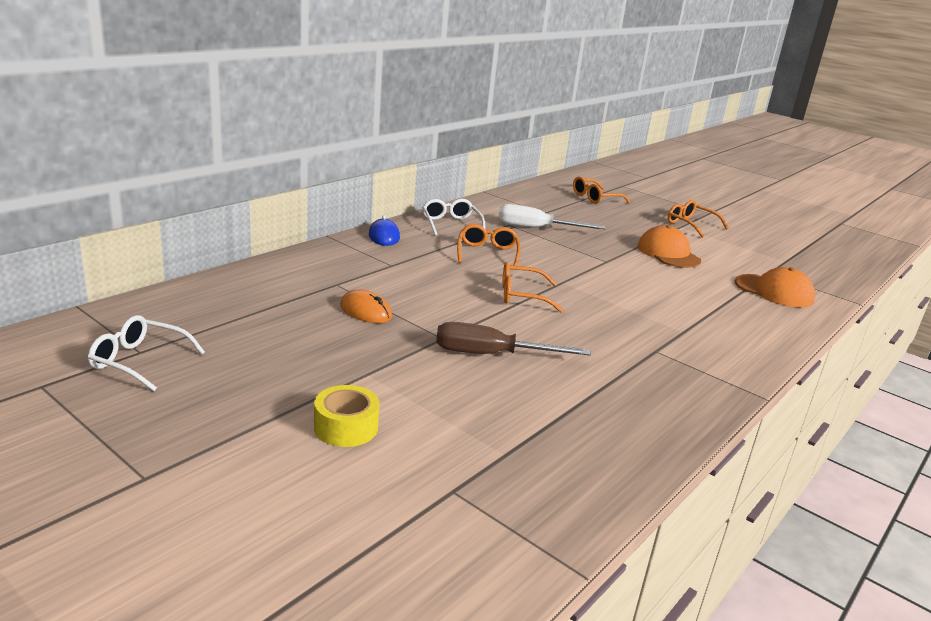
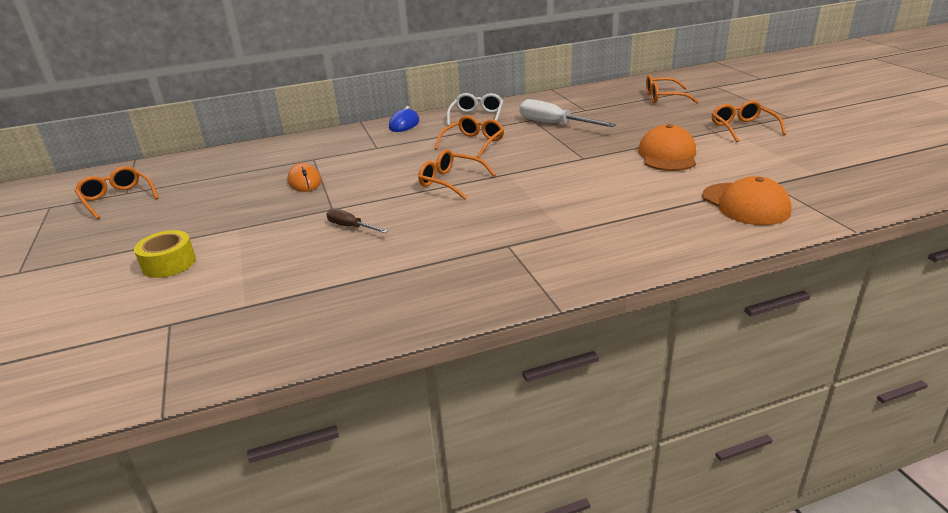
camera: 35 degrees right, 5 degrees up
(139, 361) = (117, 199): white glasses -> orange glasses
(491, 354) = (351, 227): brown screwdriver -> brown screwdriver, size x0.56

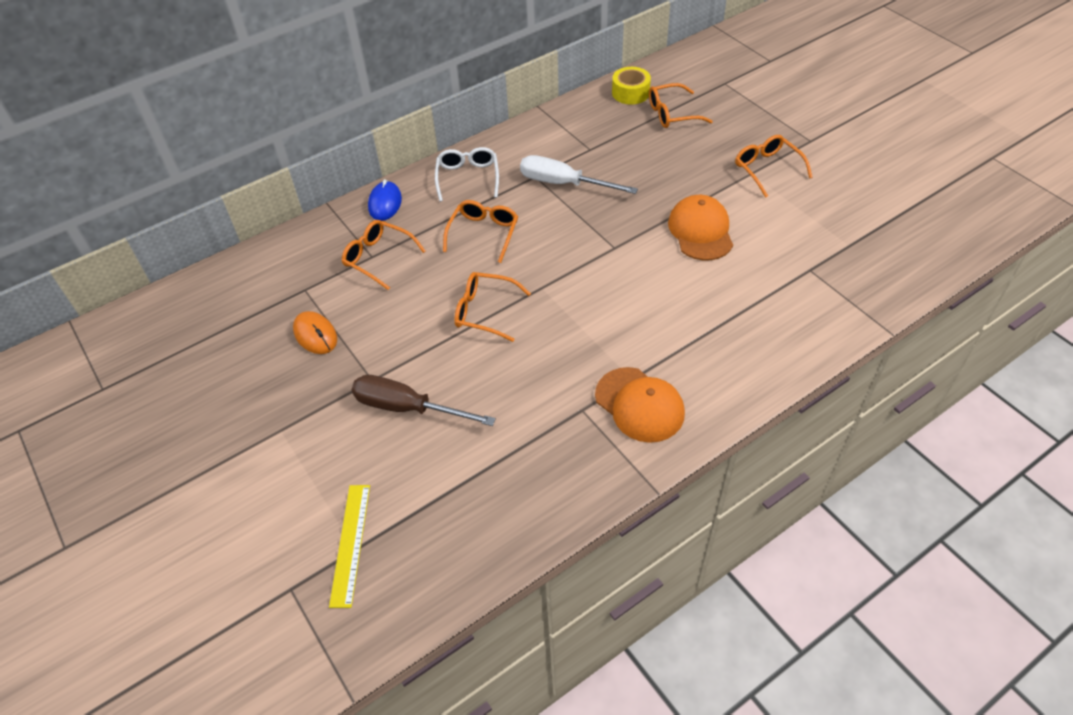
camera: 15 degrees left, 20 degrees up
(117, 199) = (98, 402): orange glasses -> orange glasses (378, 258)
(169, 263) = (235, 501): yellow tape -> yellow tape (630, 93)
(243, 302) = (351, 544): none -> yellow ruler
(351, 227) = (407, 408): brown screwdriver -> brown screwdriver, size x1.80
(745, 204) = (791, 307): orange cap -> orange cap (639, 405)

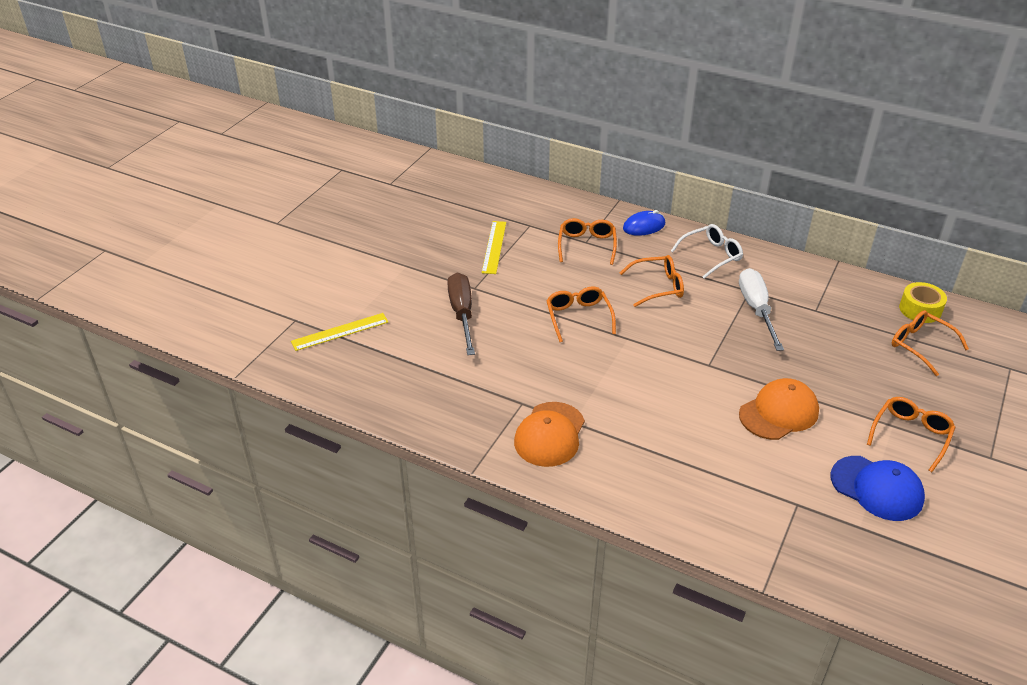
camera: 60 degrees right, 10 degrees down
(315, 335) = (494, 247): orange mouse -> yellow ruler
(813, 215) = (877, 488): none -> blue cap

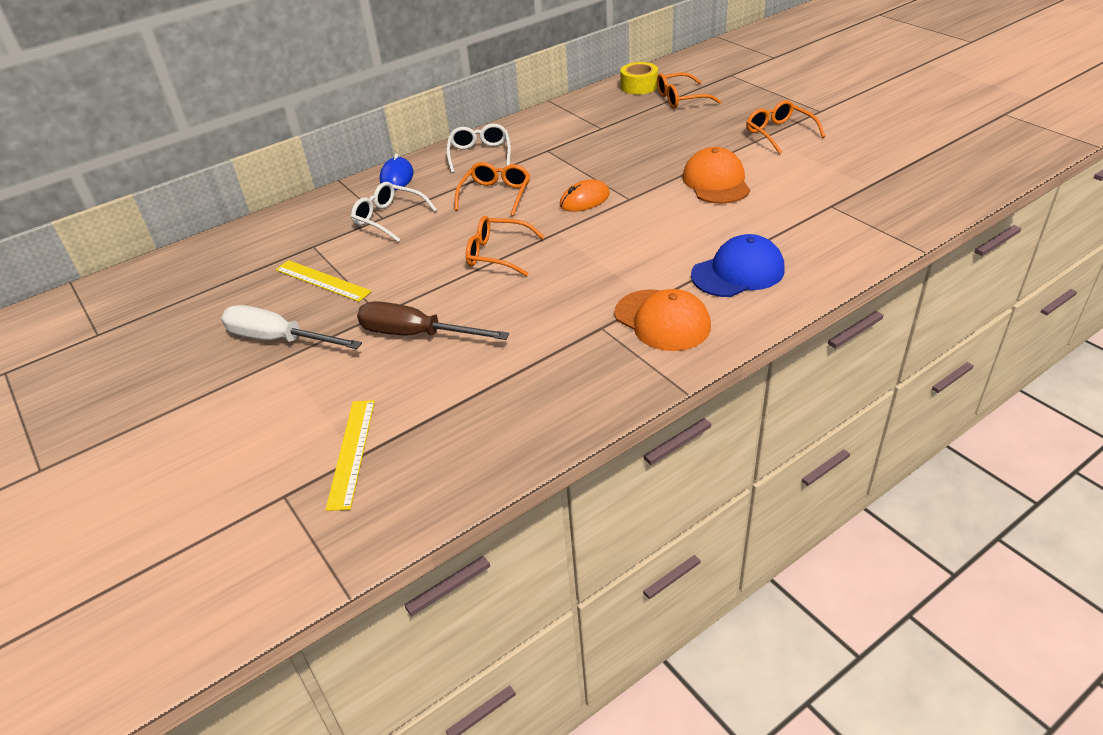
camera: 60 degrees left, 0 degrees up
(587, 245) = (389, 218): orange glasses -> white glasses
(687, 339) = (584, 200): none -> orange mouse
(756, 309) = (575, 154): white screwdriver -> white screwdriver (279, 339)
(877, 488) = (830, 165): blue cap -> blue cap (738, 272)

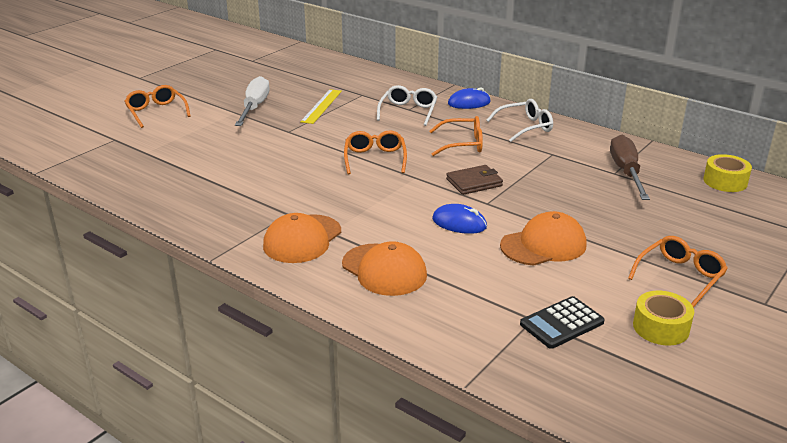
camera: 70 degrees right, 10 degrees down
(352, 452) = (149, 150): yellow ruler -> none
(416, 334) = (267, 147): brown screwdriver -> brown screwdriver (626, 172)
(584, 200) = (474, 182): orange mouse -> brown wallet
(662, 219) = (459, 223): none -> blue mouse
(681, 99) = (716, 208): orange glasses -> orange glasses (156, 112)
(738, 272) = (384, 270): blue cap -> orange cap
(838, 193) = (562, 323): none -> black calculator
(847, 154) = (661, 327): none -> yellow tape

